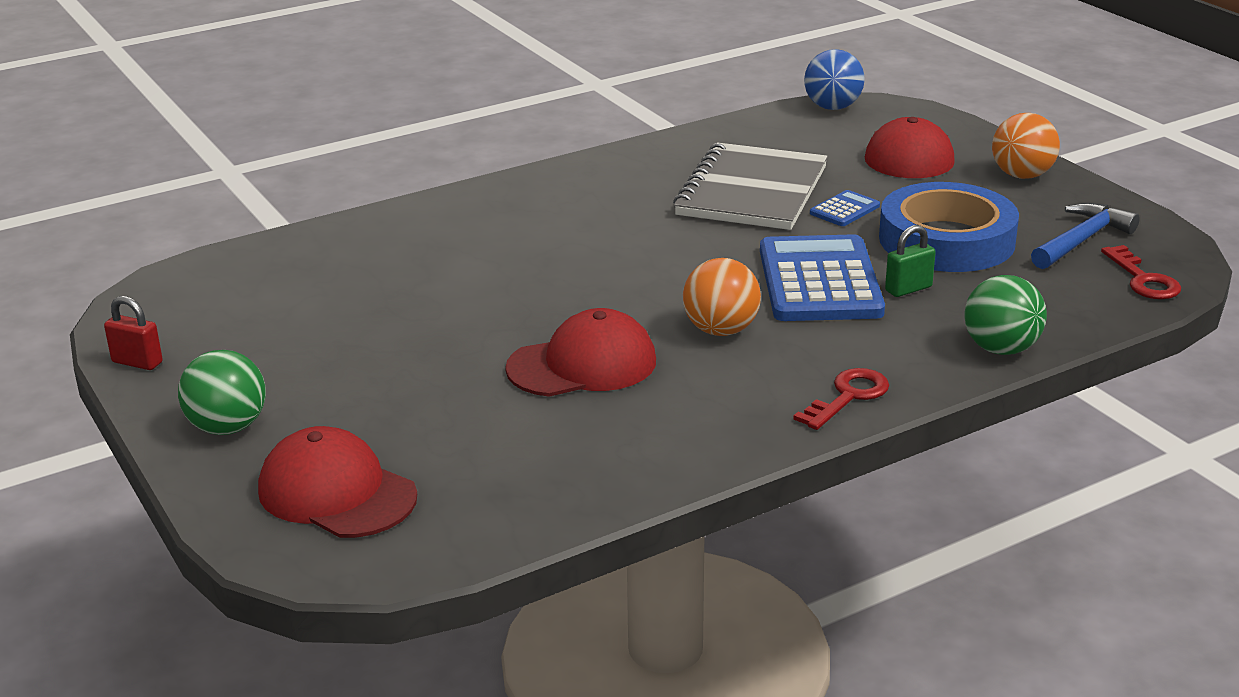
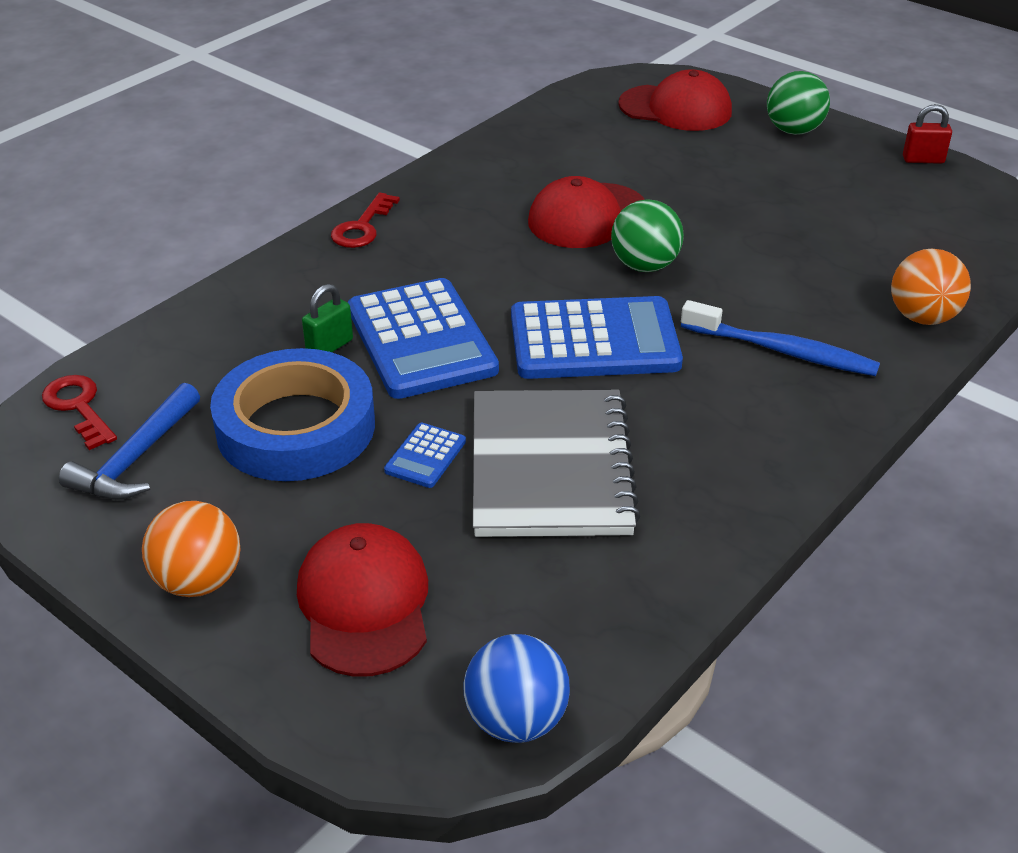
camera: 160 degrees right, 10 degrees up
(508, 227) = (782, 351): none -> blue toothbrush
(662, 257) = (594, 341): none -> blue calculator
(721, 330) = (491, 267): orange ball -> orange ball (922, 317)
(1001, 349) = (236, 293): green ball -> green ball (644, 266)

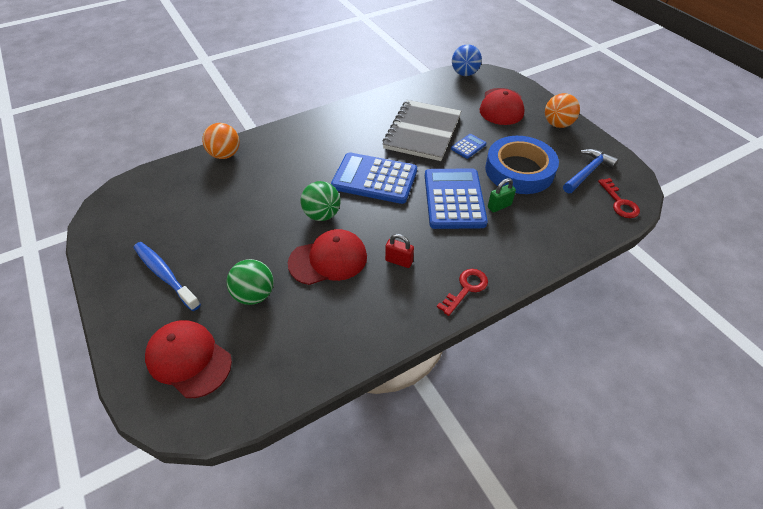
camera: 160 degrees left, 10 degrees up
(782, 351) = (298, 154): blue toothbrush -> blue toothbrush (165, 275)
(793, 131) = (137, 304): green ball -> green ball (254, 294)
(923, 160) = (97, 251): red padlock -> red padlock (399, 261)

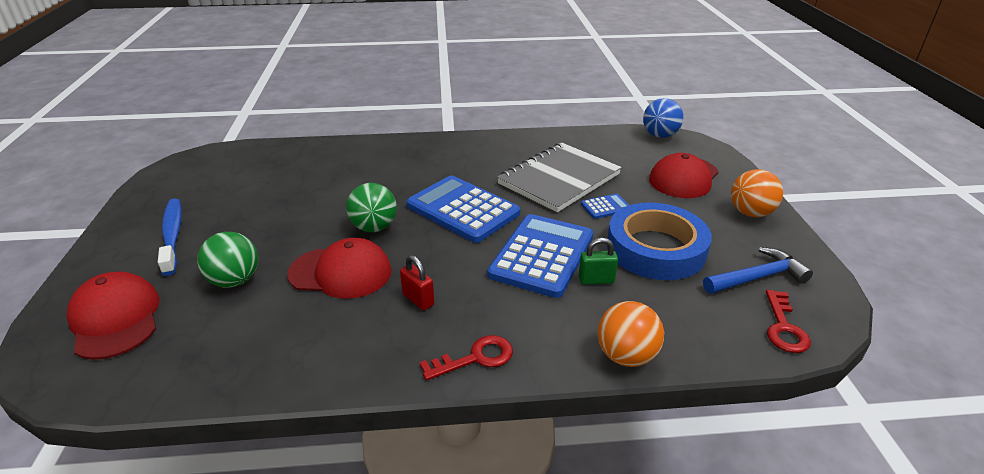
camera: 25 degrees right, 15 degrees down
(225, 155) = (328, 149): orange ball -> orange ball (626, 356)

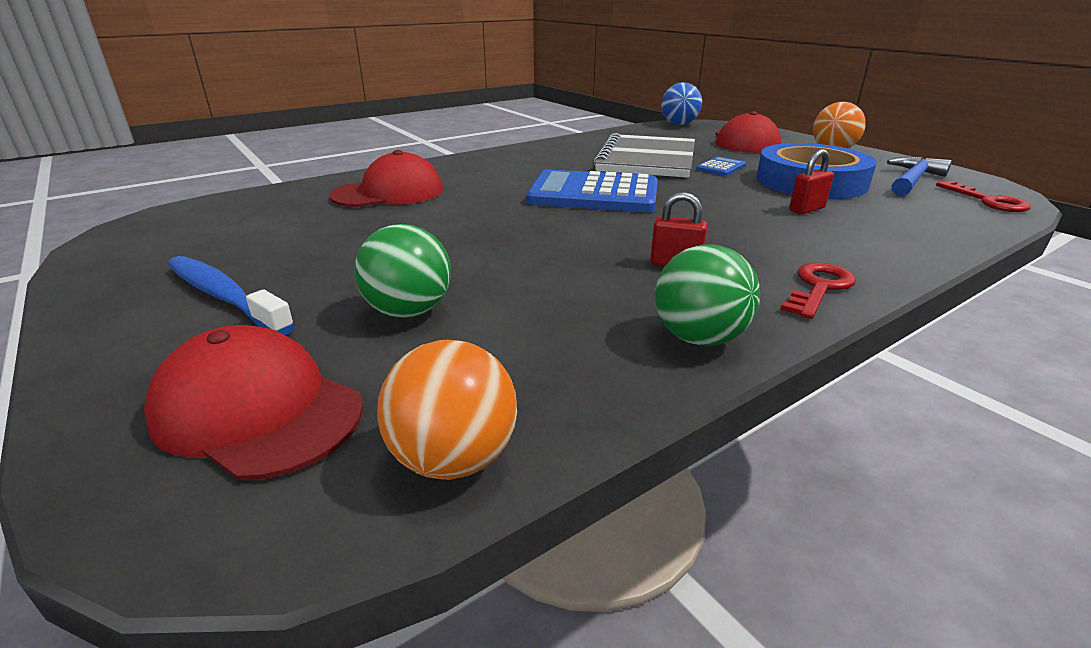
camera: 30 degrees left, 5 degrees down
(341, 272) = (545, 267): red cap -> red cap (388, 193)
(374, 227) = (519, 225): green ball -> green ball (699, 338)
(542, 255) = (730, 206): blue calculator -> none
(596, 280) = (807, 209): green padlock -> red padlock
(626, 356) = (930, 247): orange ball -> orange ball (454, 459)

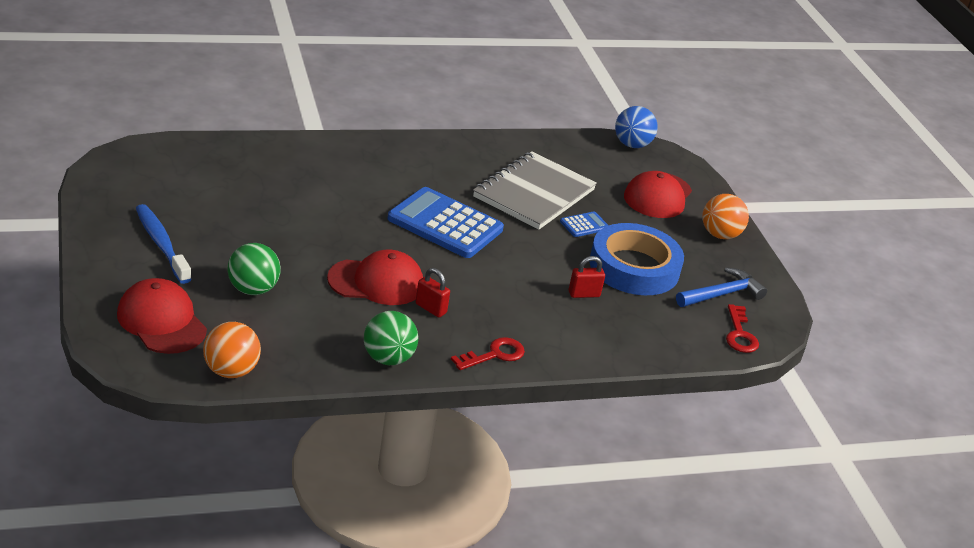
camera: 15 degrees right, 5 degrees up
(388, 193) = (296, 172): red cap -> red cap (376, 282)

